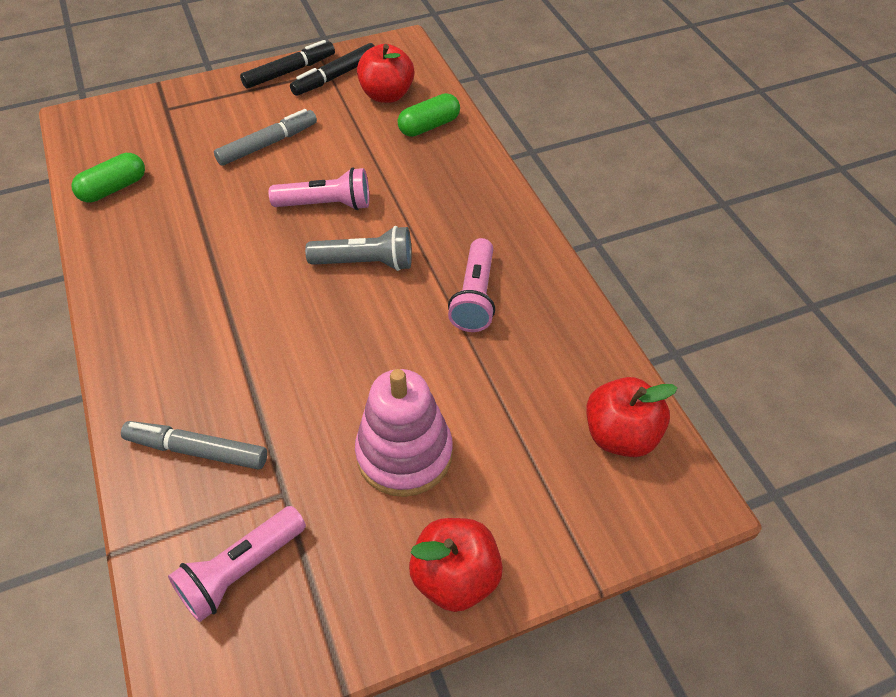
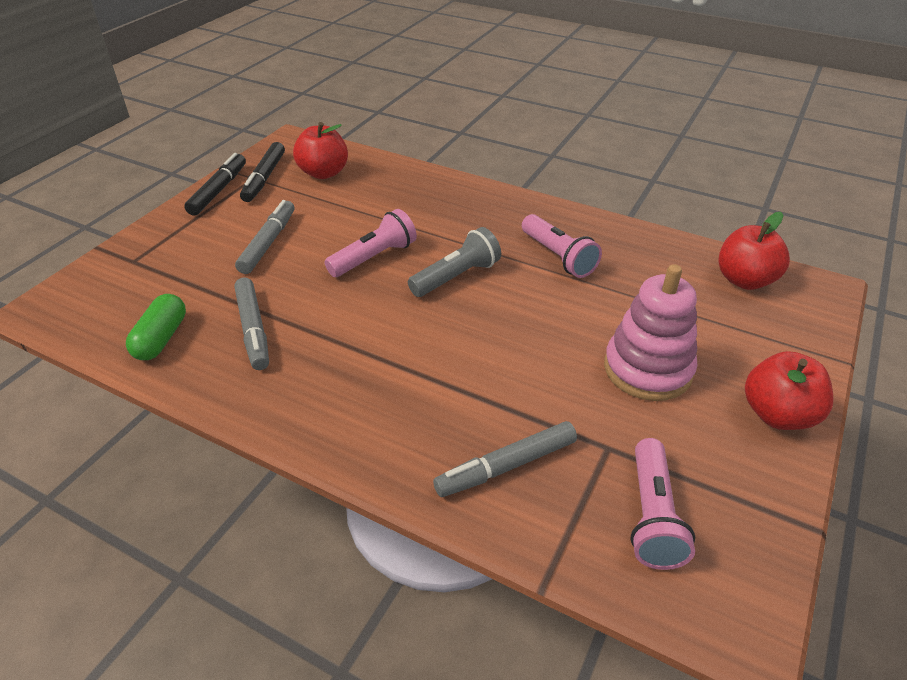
camera: 40 degrees left, 10 degrees down
(174, 217) = (253, 329): none -> grey marker
(429, 126) = (383, 178): green capsule -> none

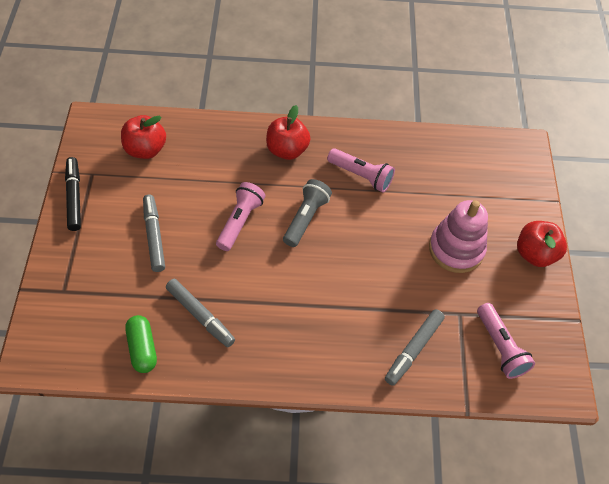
camera: 30 degrees left, 15 degrees up
(264, 178) = (102, 171): black marker -> none
(744, 280) = (480, 155): red apple -> red apple (287, 150)

